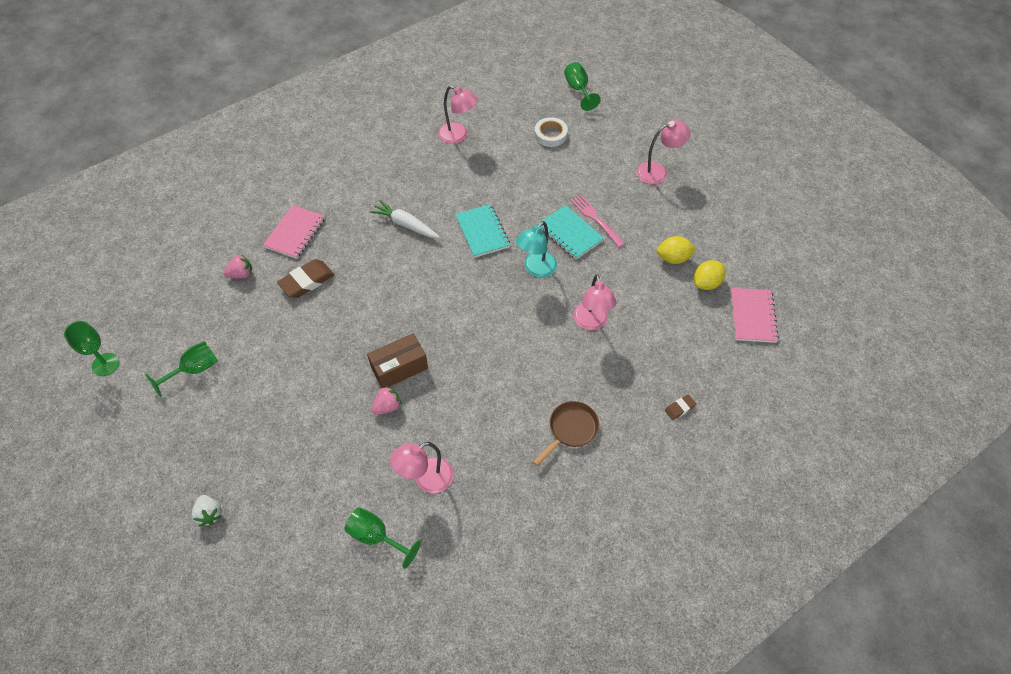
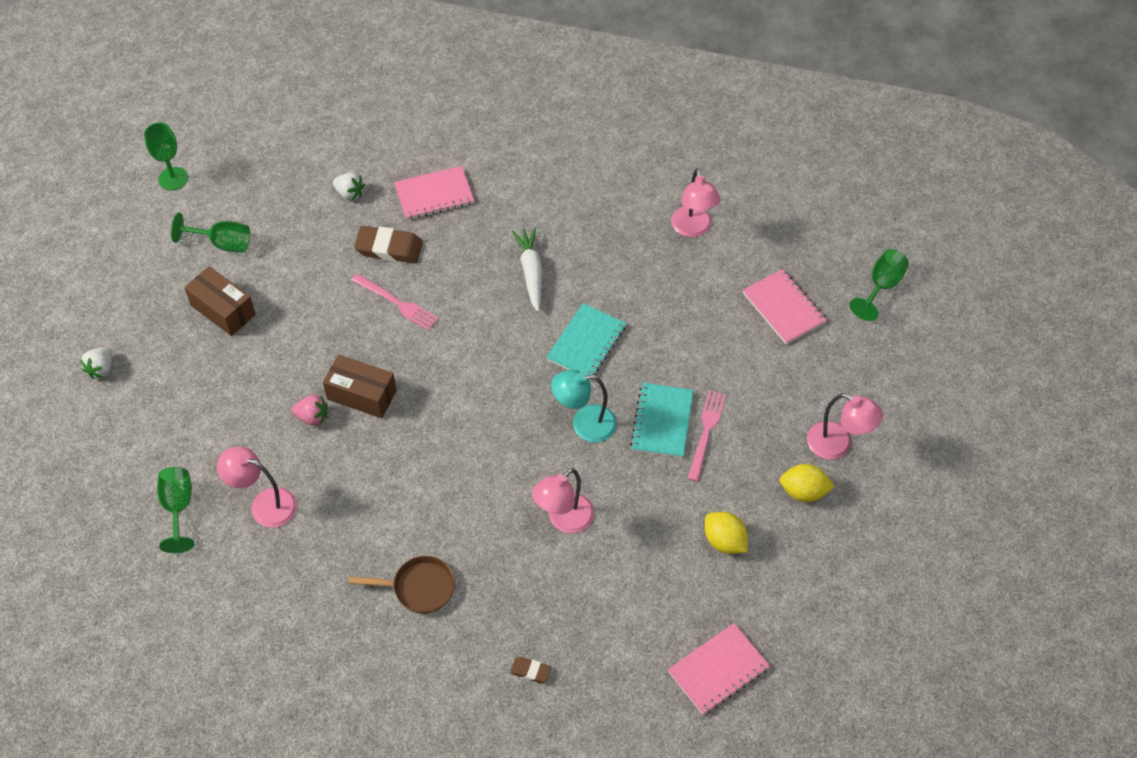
camera: 50 degrees right, 0 degrees up
(241, 274) = (350, 193): pink strawberry -> white strawberry
(247, 404) = (223, 310): none -> brown box
(352, 304) = (397, 303): none -> pink fork
(550, 135) = (783, 308): white tape -> pink notebook
(706, 283) = (721, 595): yellow lemon -> yellow lemon (803, 492)

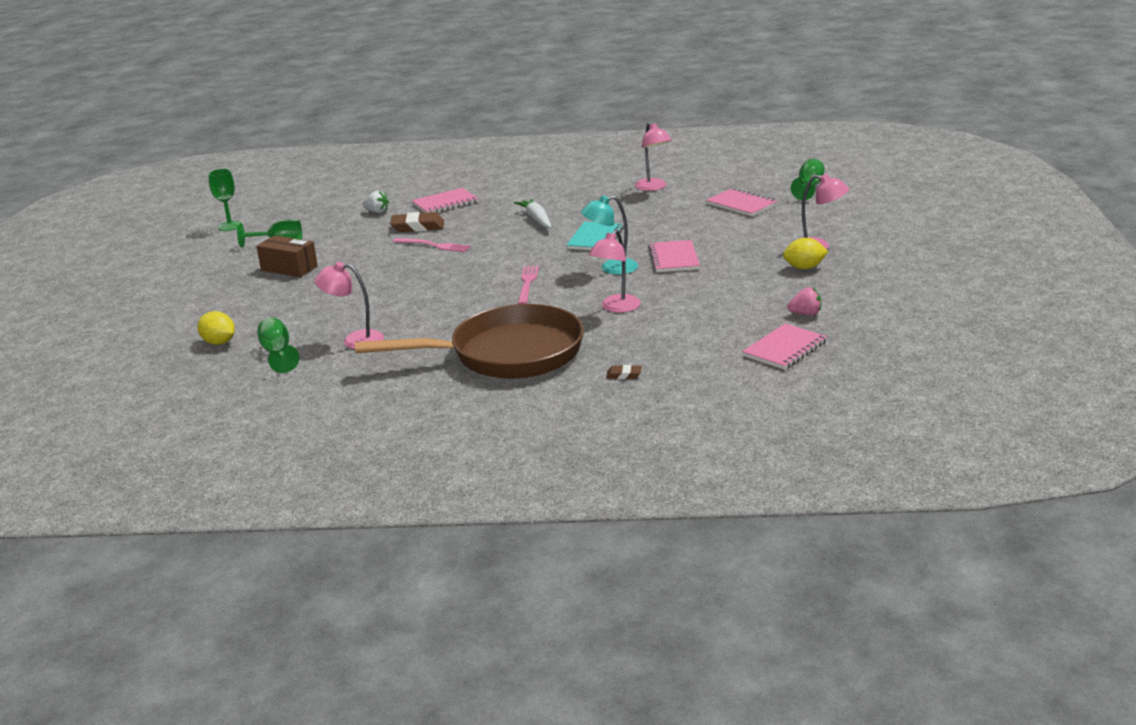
camera: 10 degrees left, 30 degrees down
(101, 369) = (191, 306): white strawberry -> none
(312, 417) = (382, 299): pink strawberry -> pink strawberry (805, 314)
(362, 395) = (420, 284): brown box -> none
(419, 588) = (507, 354): brown pan -> brown pan, size x2.39
(662, 421) = (673, 258): turquoise notebook -> pink notebook
(706, 432) = (711, 257): pink fork -> pink fork (527, 283)
(724, 541) = (754, 296): yellow lemon -> yellow lemon (219, 342)

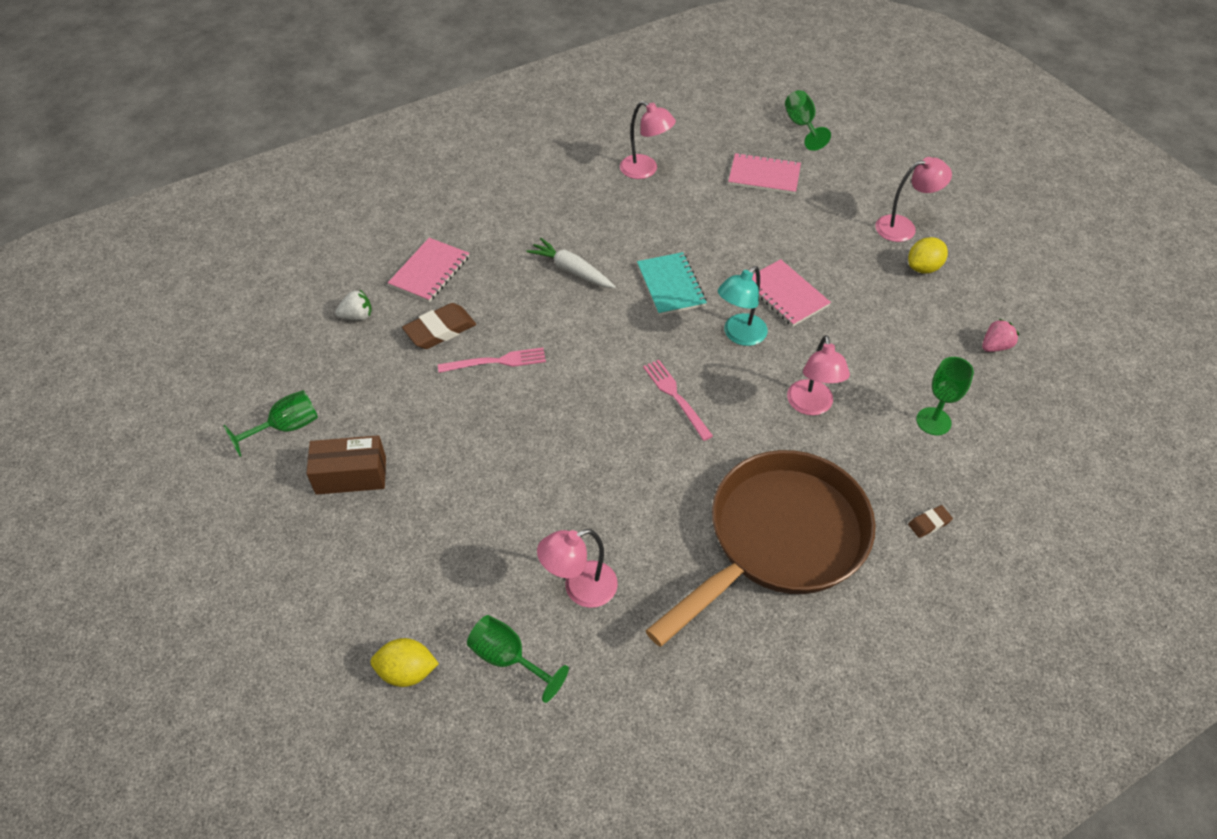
camera: 35 degrees left, 25 degrees up
(230, 226) = (174, 413): green goblet -> green goblet (933, 421)
(785, 349) = (1030, 412): pink notebook -> none

